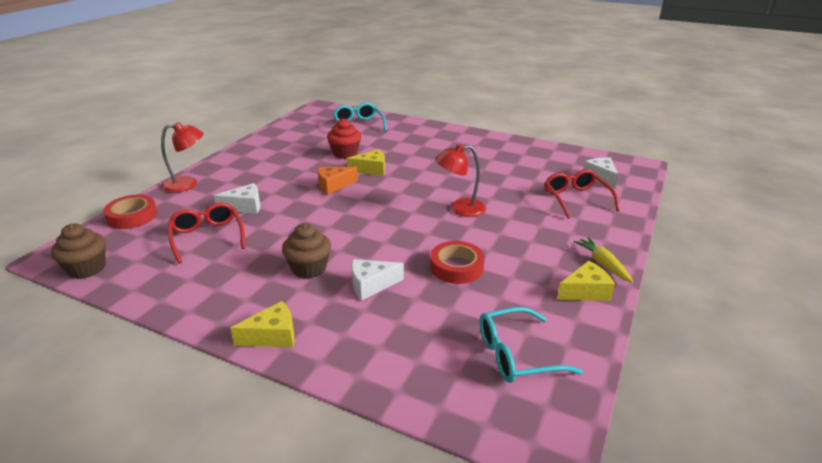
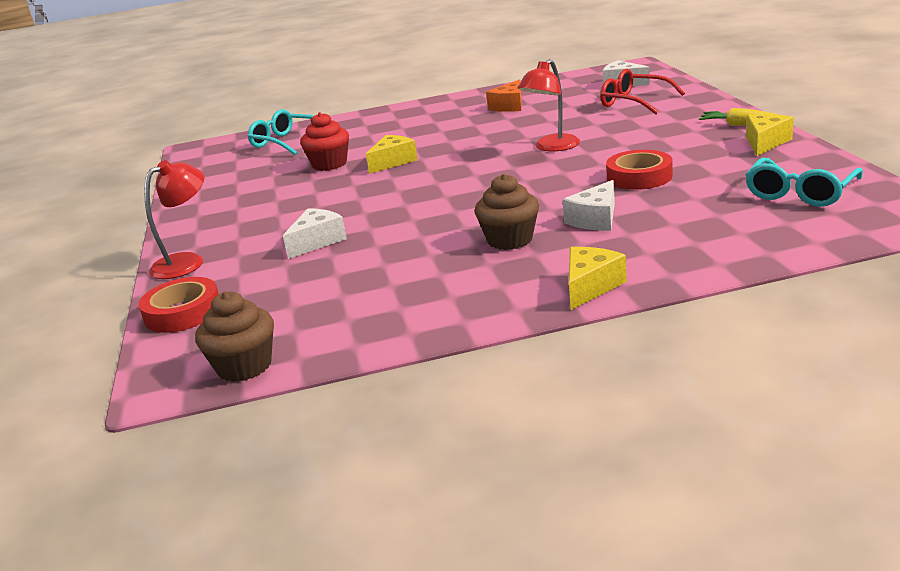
camera: 35 degrees left, 5 degrees down
(207, 237) = (335, 277): red glasses -> none
(333, 185) = (380, 187): orange cheese -> orange cheese (509, 106)

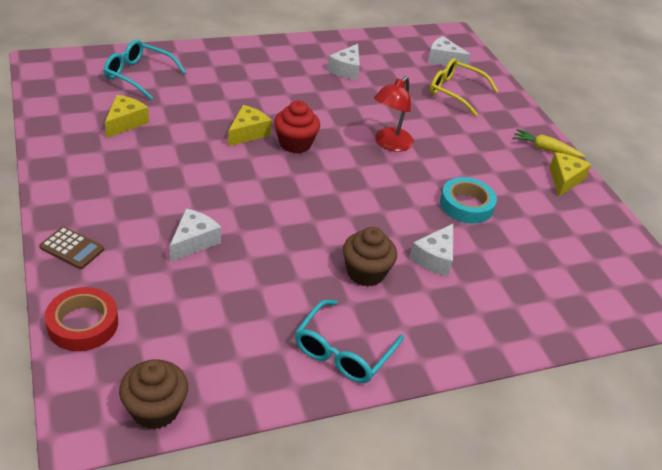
camera: 15 degrees left, 15 degrees up
(187, 262) = (72, 248): red lamp -> brown calculator
(329, 164) = (187, 122): red cupcake -> red cupcake (295, 143)
(509, 106) = (346, 70): orange cheese -> white cheese
(590, 286) = (437, 349): yellow cheese -> yellow cheese (125, 122)
(634, 102) = (455, 92): red glasses -> yellow glasses
(639, 177) = (466, 205): red tape -> turquoise tape
(800, 193) = (592, 255): turquoise glasses -> turquoise glasses (343, 351)

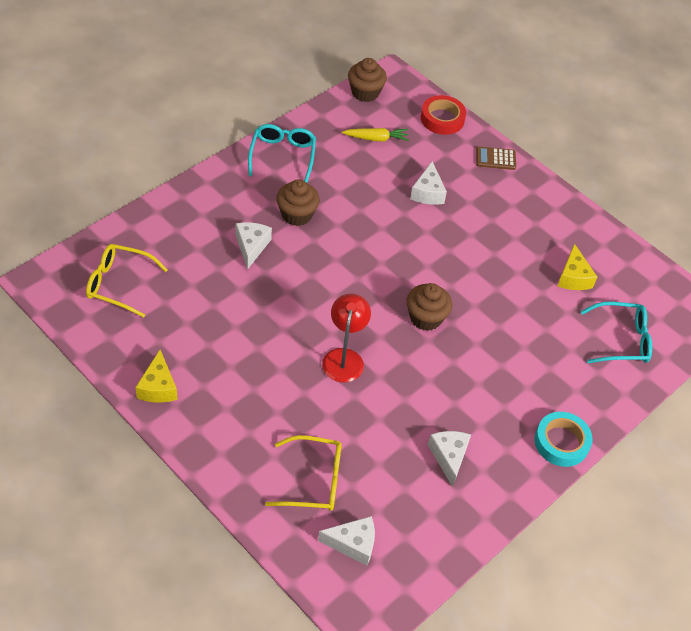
camera: 155 degrees right, 10 degrees up
(248, 133) = (472, 312): yellow cheese -> none
(295, 143) = (425, 318): red cupcake -> brown cupcake
(466, 205) = (244, 312): turquoise tape -> turquoise tape (561, 442)
(545, 149) = (186, 426): yellow carrot -> yellow carrot (376, 138)
(591, 272) = (119, 284): none -> yellow glasses

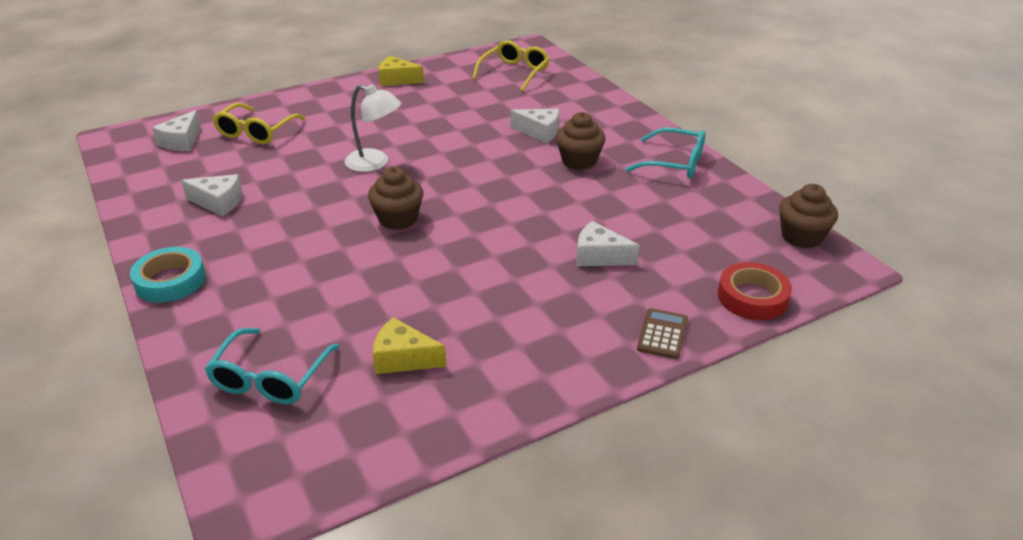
camera: 110 degrees right, 15 degrees down
(344, 357) = (375, 163): red lamp -> white lamp
(376, 138) = (706, 232): yellow carrot -> none

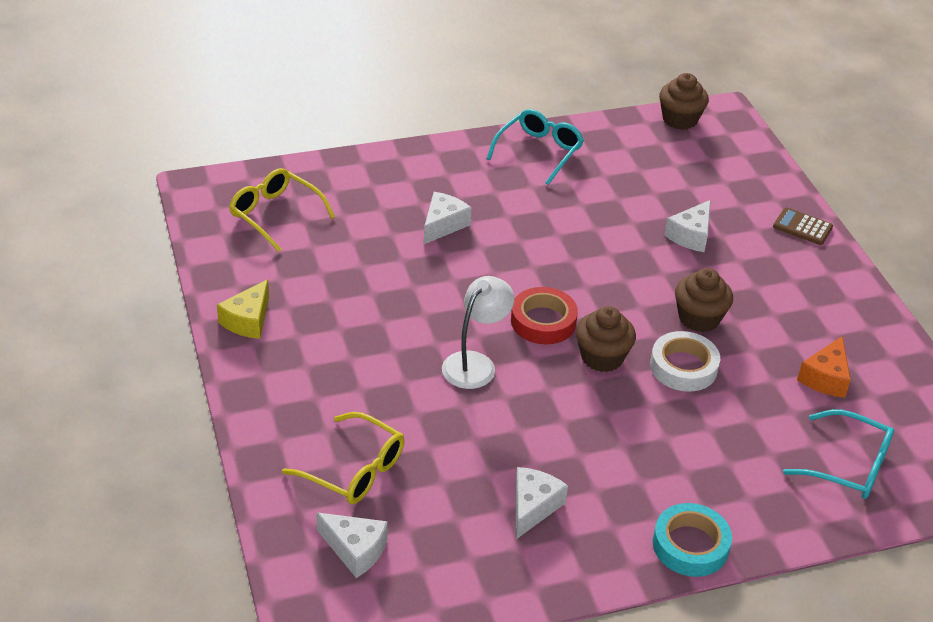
camera: 80 degrees left, 5 degrees up
(396, 263) = (683, 367): none -> white tape
(403, 358) = (825, 378): yellow cheese -> orange cheese
(579, 161) = (516, 211): brown cupcake -> brown cupcake (699, 318)
(752, 297) = (759, 169): red tape -> red tape (543, 321)

